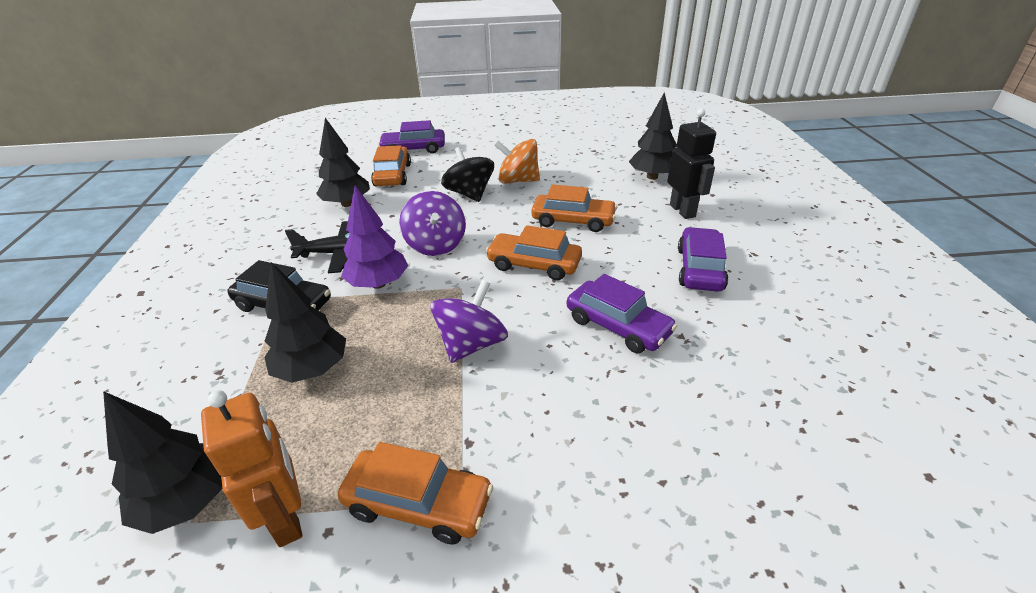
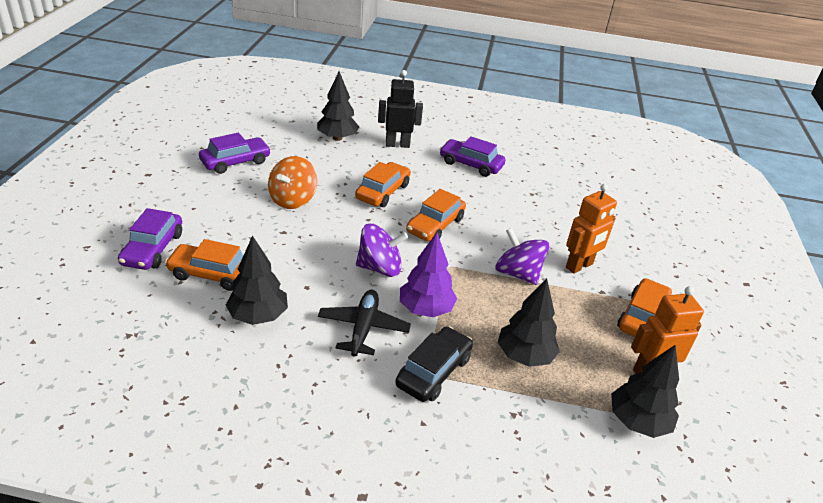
camera: 80 degrees left, 0 degrees up
(470, 194) = (298, 232): black spinning top -> none
(521, 408) = (579, 266): none -> orange robot
(617, 326) = (517, 211): purple car -> purple car (235, 162)

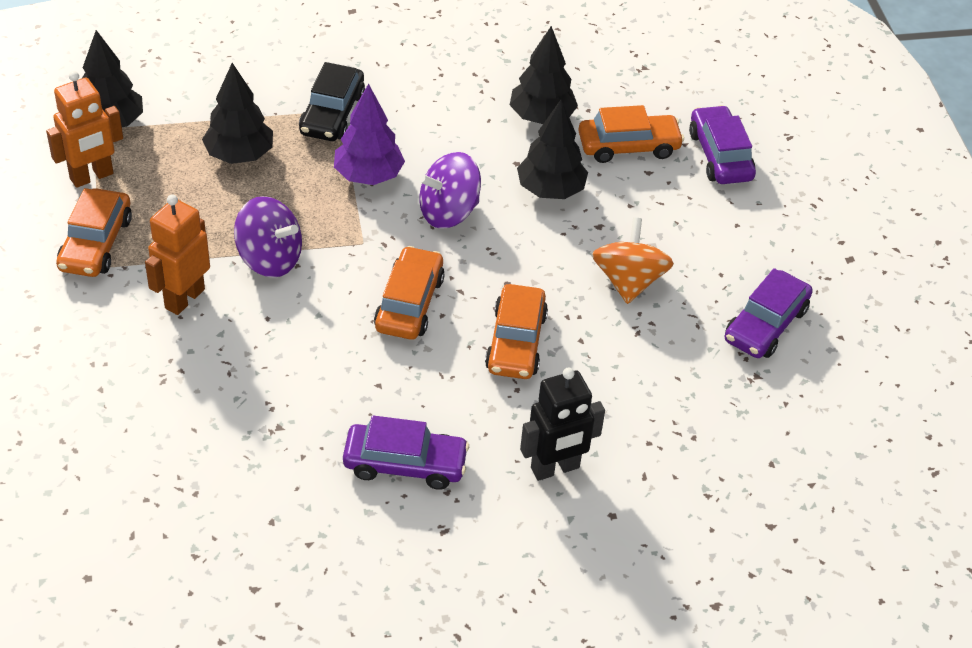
camera: 160 degrees right, 10 degrees up
(337, 138) = (664, 444): black tree -> black tree (550, 190)
(363, 328) = (426, 135): black plane -> none

